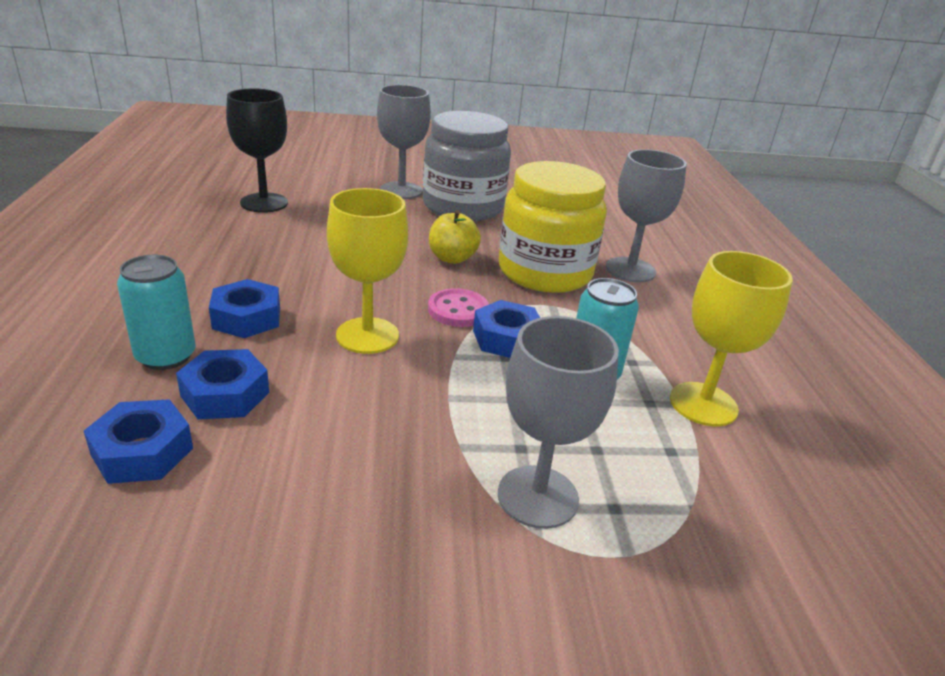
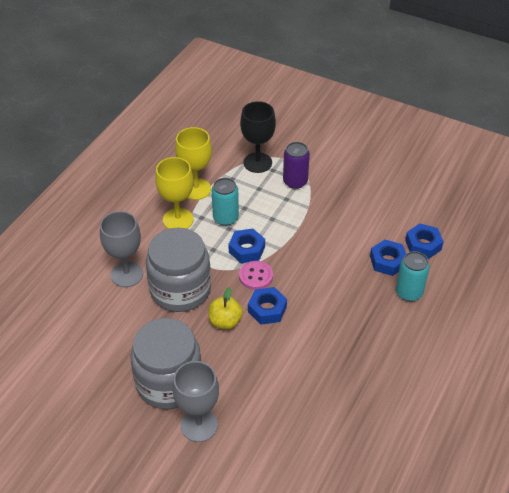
camera: 145 degrees left, 15 degrees up
(247, 318) = (366, 307): blue nut -> blue nut (267, 309)
(264, 203) = (316, 437): black goblet -> black goblet (257, 163)
(367, 335) = (312, 274): yellow goblet -> yellow goblet (178, 219)
(537, 496) = (295, 182): grey goblet -> purple can
(545, 272) = (180, 290): yellow jar -> grey jar

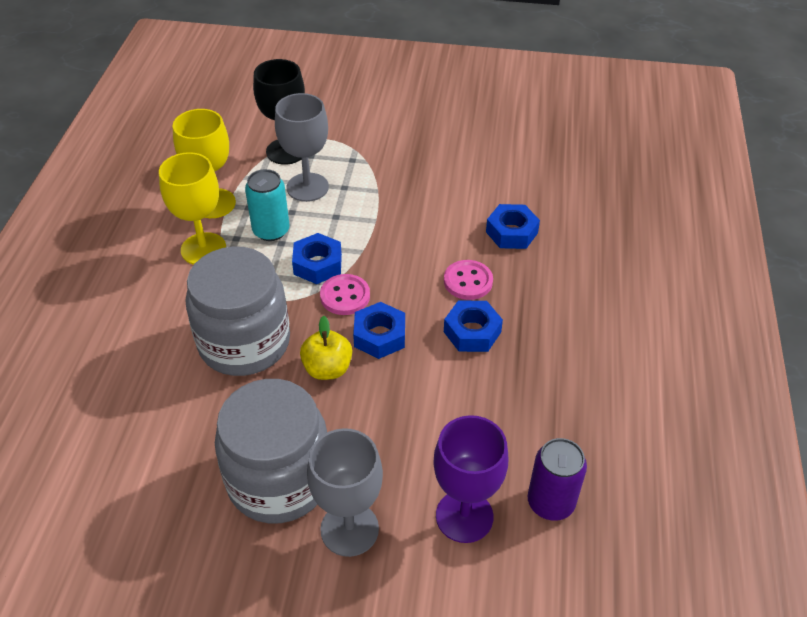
camera: 20 degrees left, 0 degrees up
(127, 274) = (155, 342): grey goblet -> grey goblet (307, 187)
(271, 439) = (464, 516): none -> purple goblet
(295, 182) = (347, 163): purple can -> purple can (550, 502)
(341, 288) = (468, 281): none -> pink button
(409, 292) = (556, 264): turquoise can -> none
(423, 245) = (546, 201): blue nut -> blue nut (472, 332)

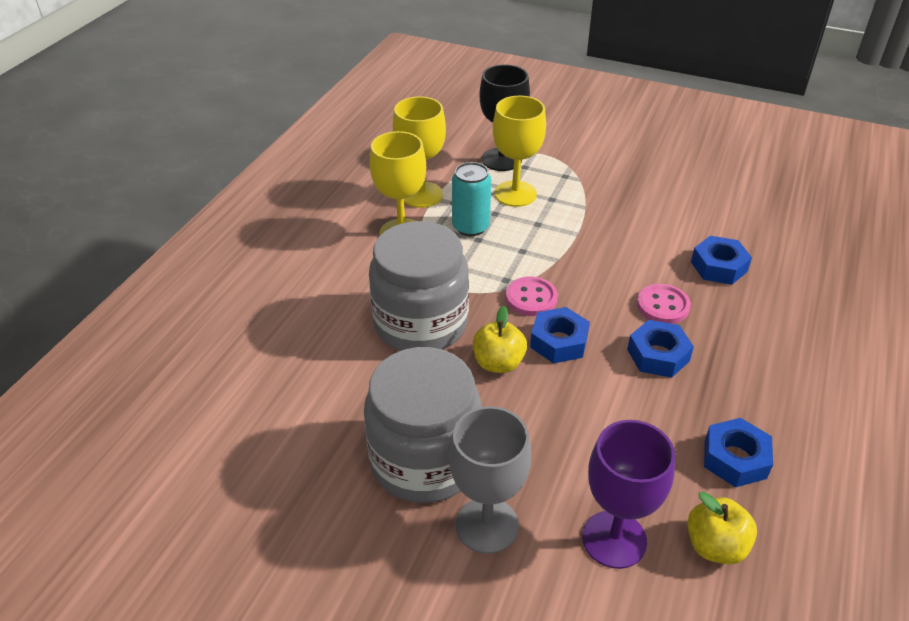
camera: 15 degrees right, 5 degrees down
(307, 187) = (515, 194): grey goblet -> yellow goblet
(317, 264) = (510, 264): blue nut -> blue nut (735, 459)
(550, 502) = (715, 546): purple can -> yellow apple

